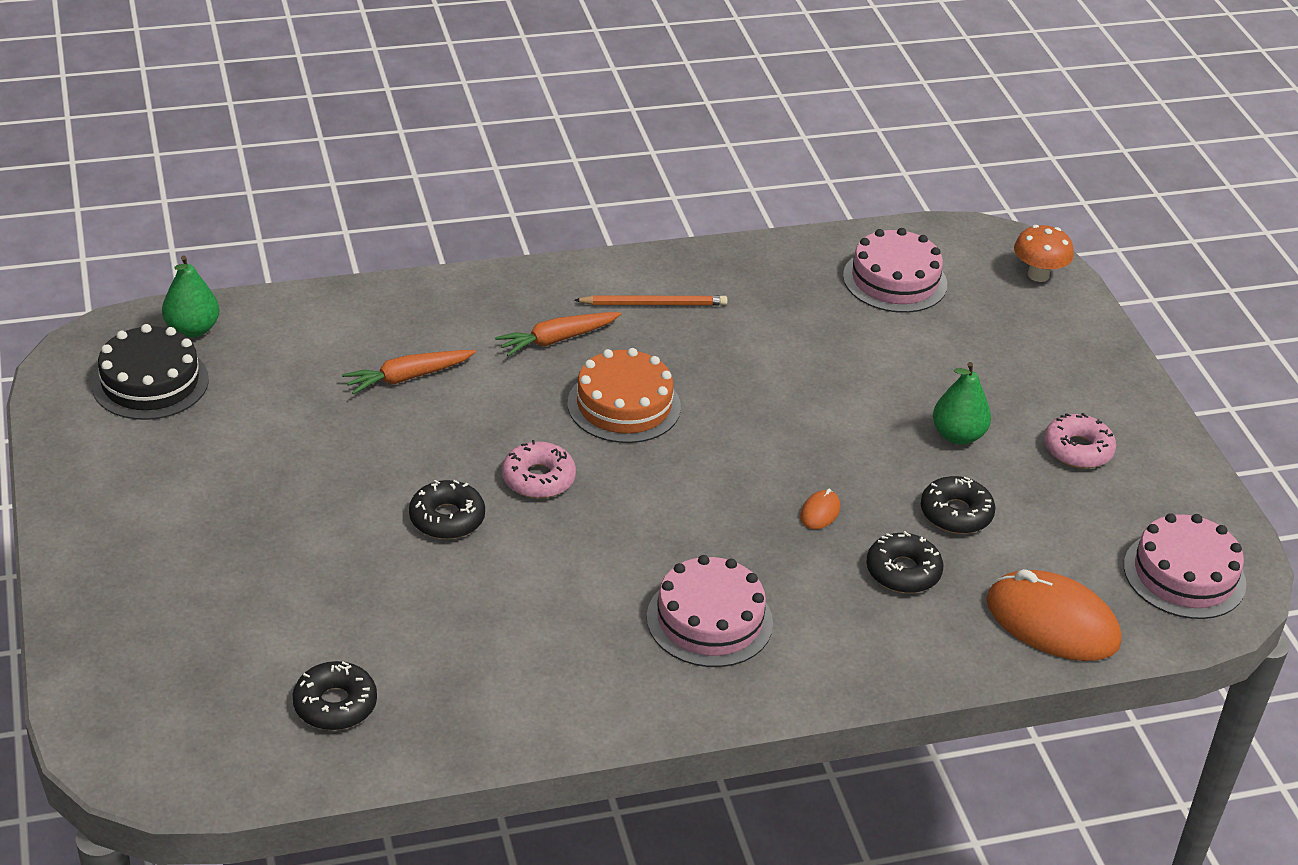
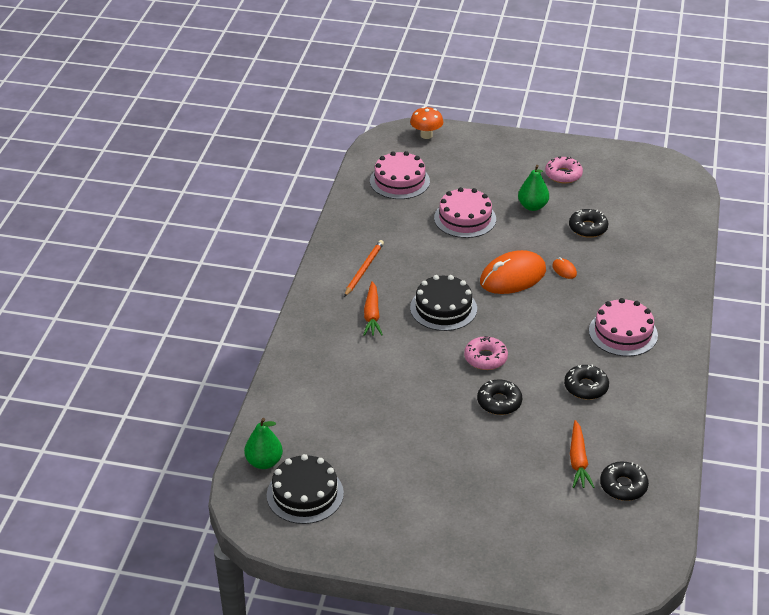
camera: 60 degrees left, 0 degrees up
(408, 377) = (369, 382): orange carrot -> orange carrot (578, 460)
(624, 405) = (443, 308): orange cake -> black cake
(903, 571) = (619, 259): black donut -> black donut (586, 387)
(1052, 622) = (674, 227): orange mouse -> orange mouse (512, 277)
(1184, 575) = (662, 178): pink cake -> pink cake (465, 218)

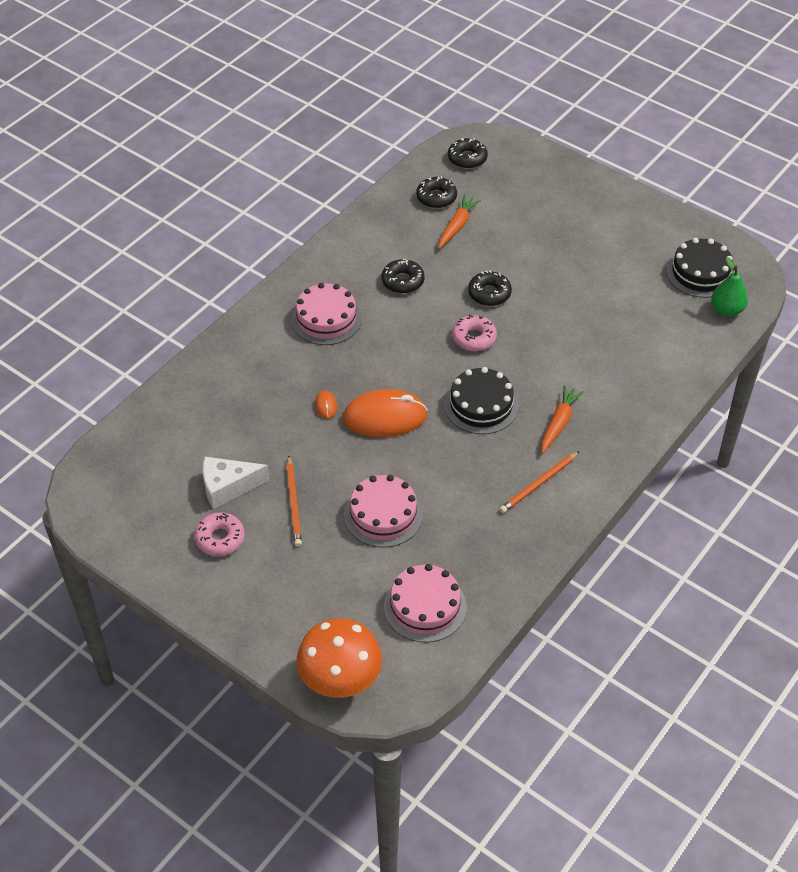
camera: 155 degrees left, 10 degrees up
(426, 135) = (340, 681): orange mushroom -> orange mushroom, size x1.70
(532, 206) = (294, 503): green pear -> orange pencil
(586, 202) = (228, 487): none -> white cheese
(588, 228) = (257, 450): black donut -> black donut (467, 158)

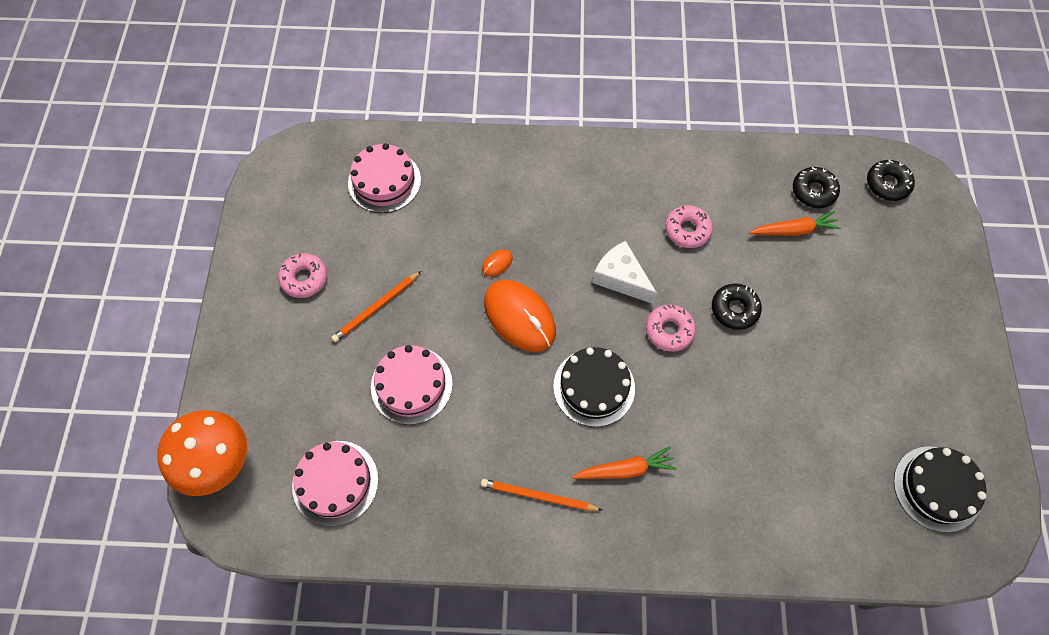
camera: 55 degrees right, 15 degrees up
(228, 487) = (360, 249): white cheese -> white cheese (621, 278)
(326, 319) = (593, 201): pink cake -> pink cake (384, 181)
(402, 281) = (687, 230): black donut -> pink donut
(726, 310) = (908, 546): green pear -> none

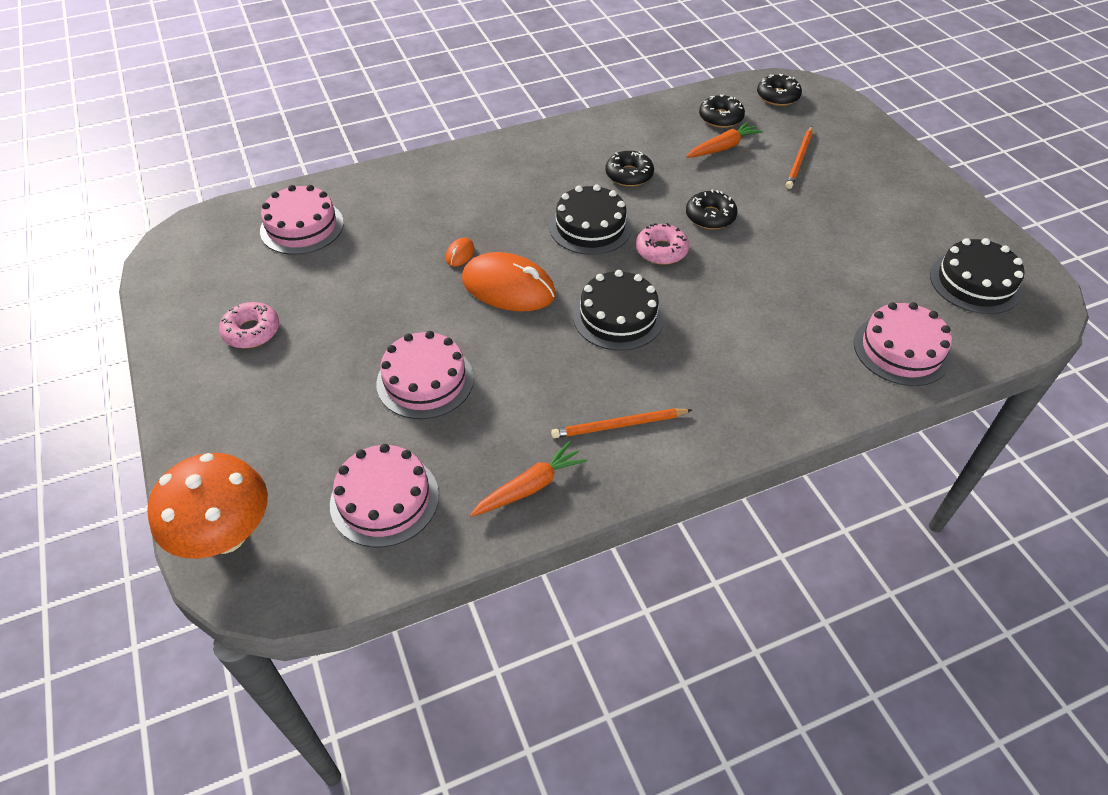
camera: 25 degrees left, 15 degrees down
(376, 308) = (349, 329): orange pencil -> orange pencil (799, 159)
(621, 278) = (590, 227): white cheese -> black cake
(624, 469) = (691, 371): orange carrot -> orange carrot (529, 487)
(687, 230) = (629, 175): pink donut -> black donut
(819, 529) = (901, 350): none -> pink cake

